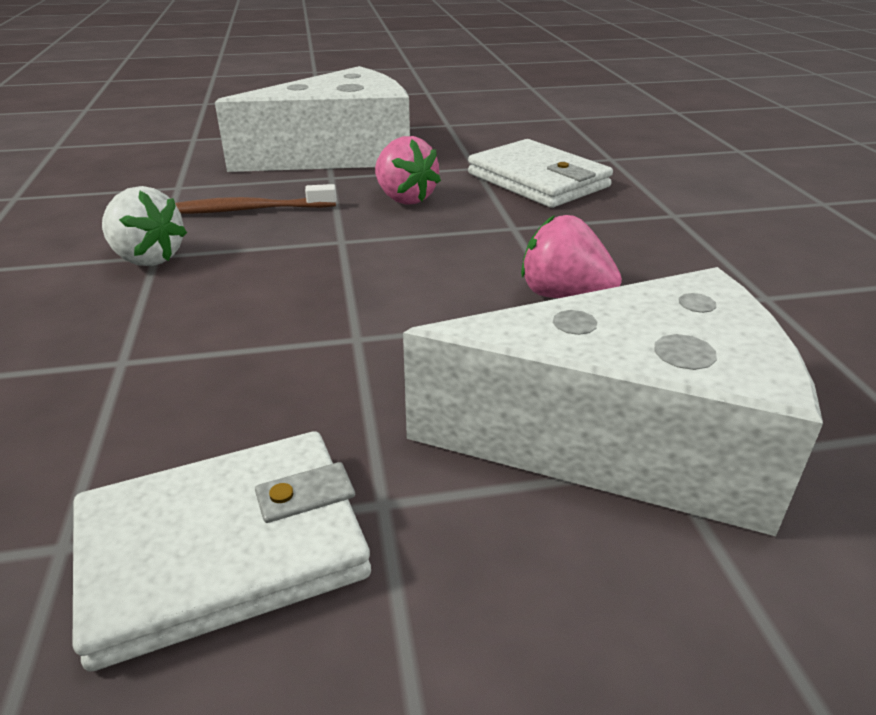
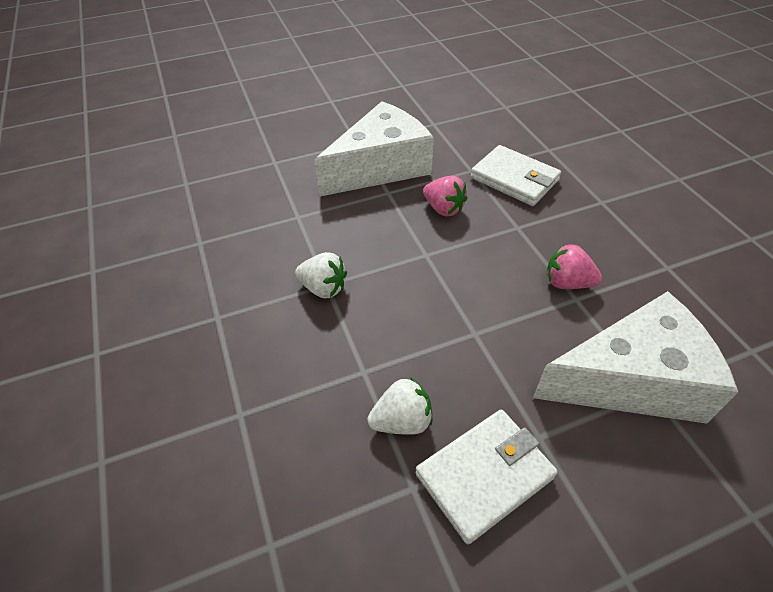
camera: 10 degrees left, 15 degrees up
(130, 436) = (402, 420): none -> white strawberry
(247, 210) = (355, 234): brown toothbrush -> none

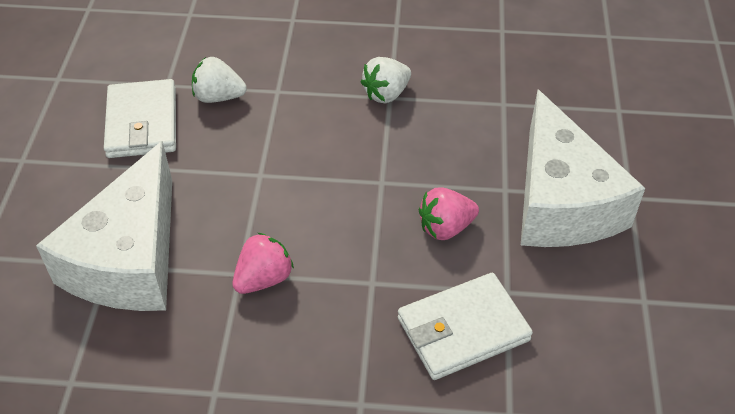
camera: 115 degrees right, 0 degrees up
(402, 420) = (218, 97): white strawberry -> white strawberry turned 90 degrees clockwise

